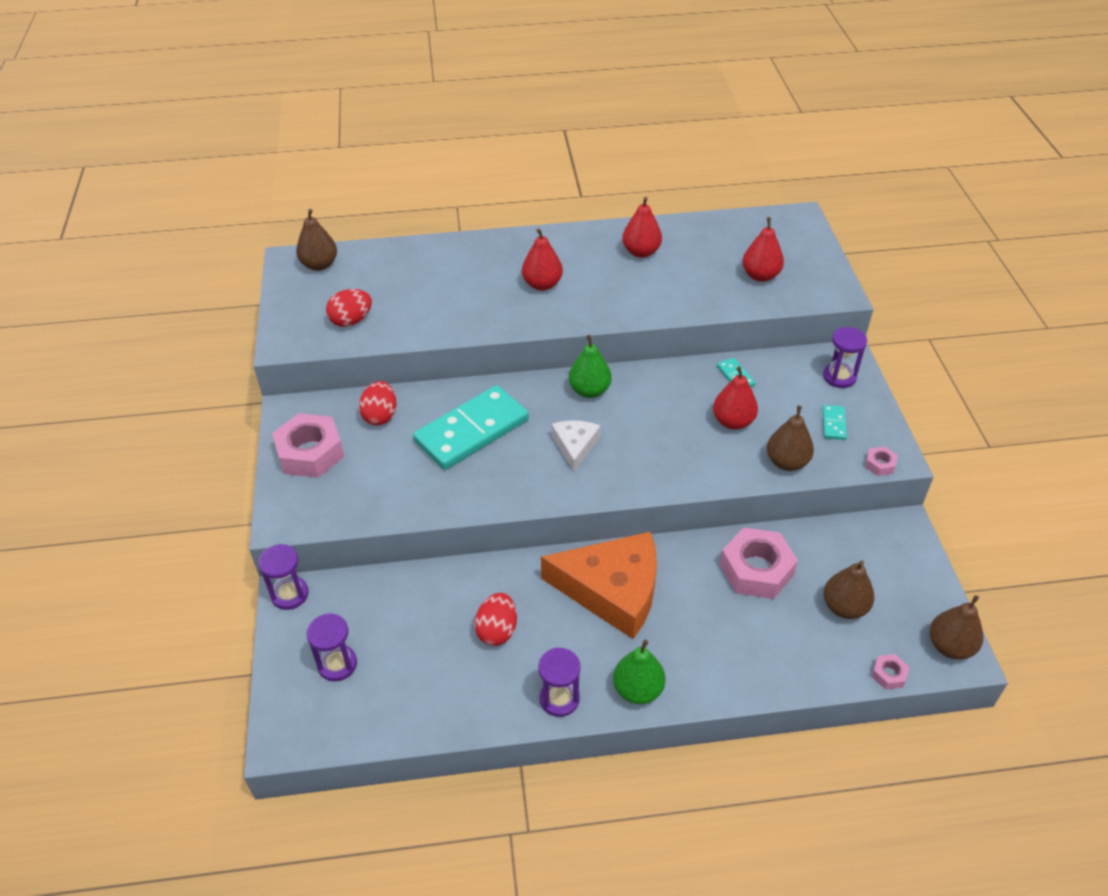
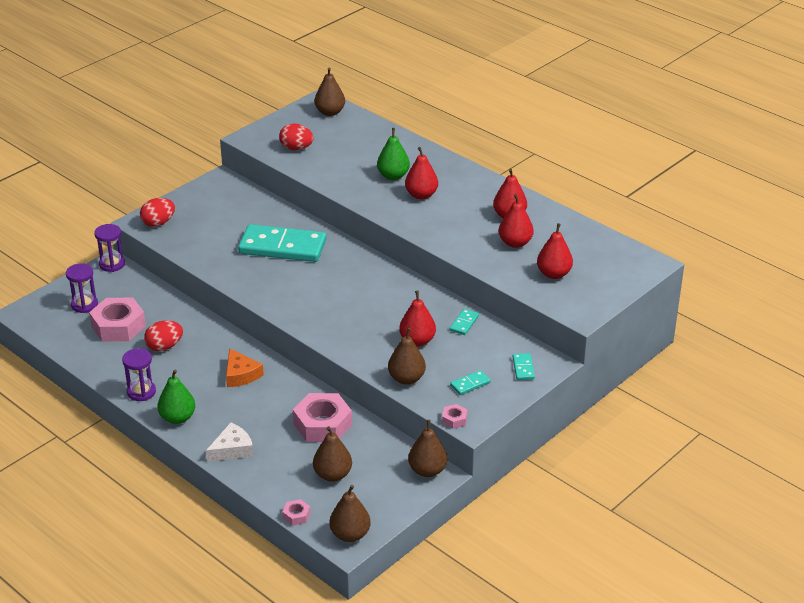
camera: 50 degrees right, 10 degrees down
(310, 453) = (198, 203): pink nut -> pink nut (118, 326)
(380, 416) = (255, 210): red egg -> red egg (158, 223)
(575, 446) = (316, 290): white cheese -> white cheese (232, 449)
(589, 390) = (373, 272): green pear -> green pear (393, 176)
(612, 590) = (241, 374): orange cheese -> orange cheese, size x0.50
(687, 271) = (515, 243): none -> red pear
(839, 377) = (523, 368): purple hourglass -> turquoise domino
(892, 531) = (427, 470): none -> brown pear

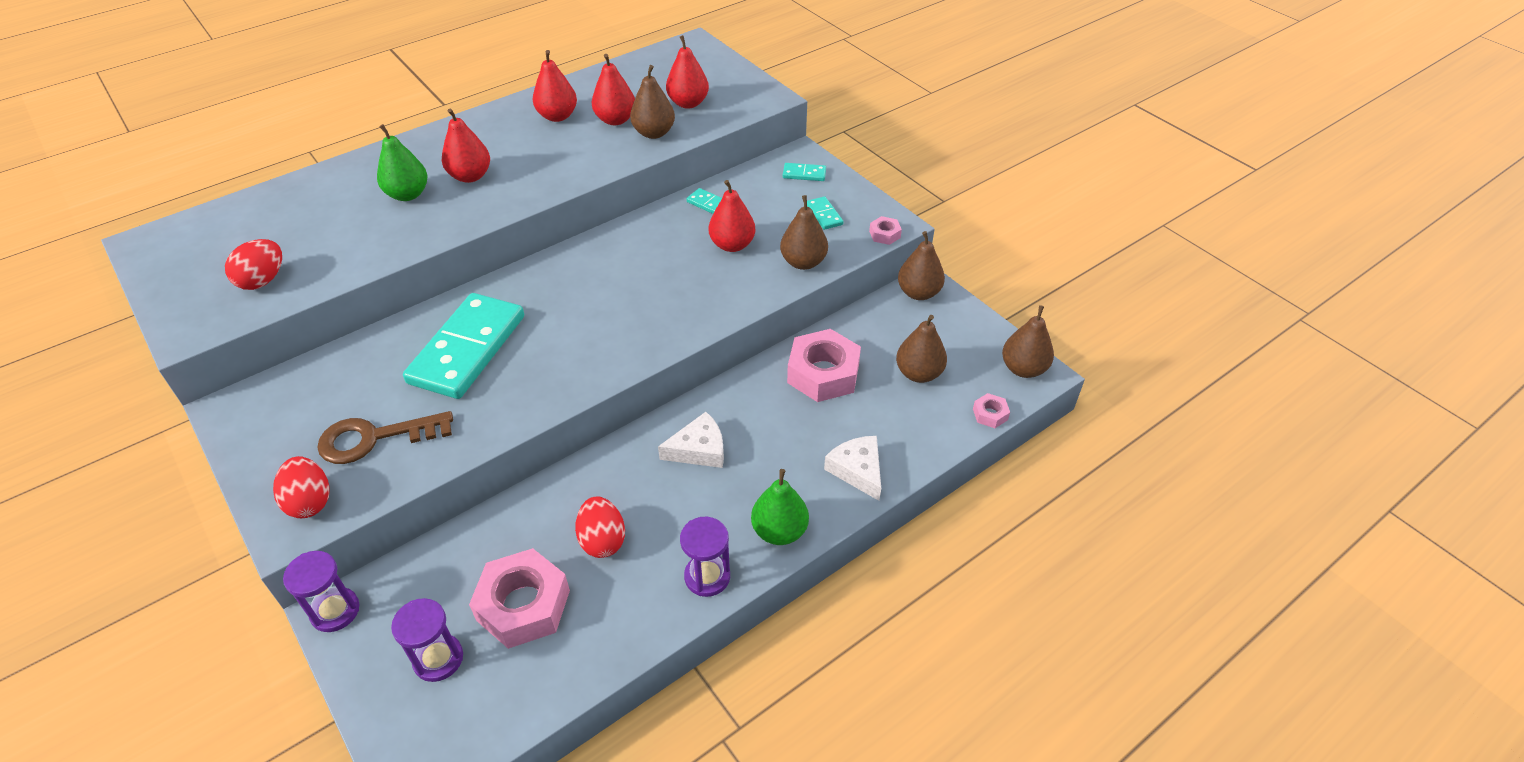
camera: 80 degrees left, 10 degrees up
(205, 232) = (374, 438): none -> brown key
(241, 374) = (699, 449): orange cheese -> white cheese
(330, 112) = (187, 236): brown pear -> brown pear (654, 133)

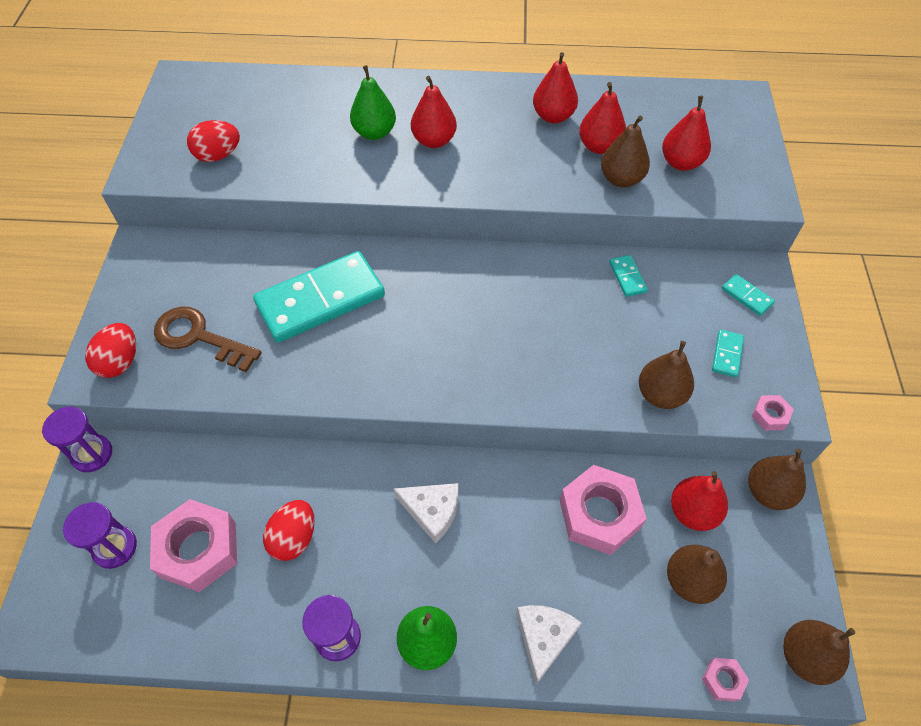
camera: 40 degrees right, 10 degrees up
(732, 245) = (611, 333): red pear -> red pear (693, 512)

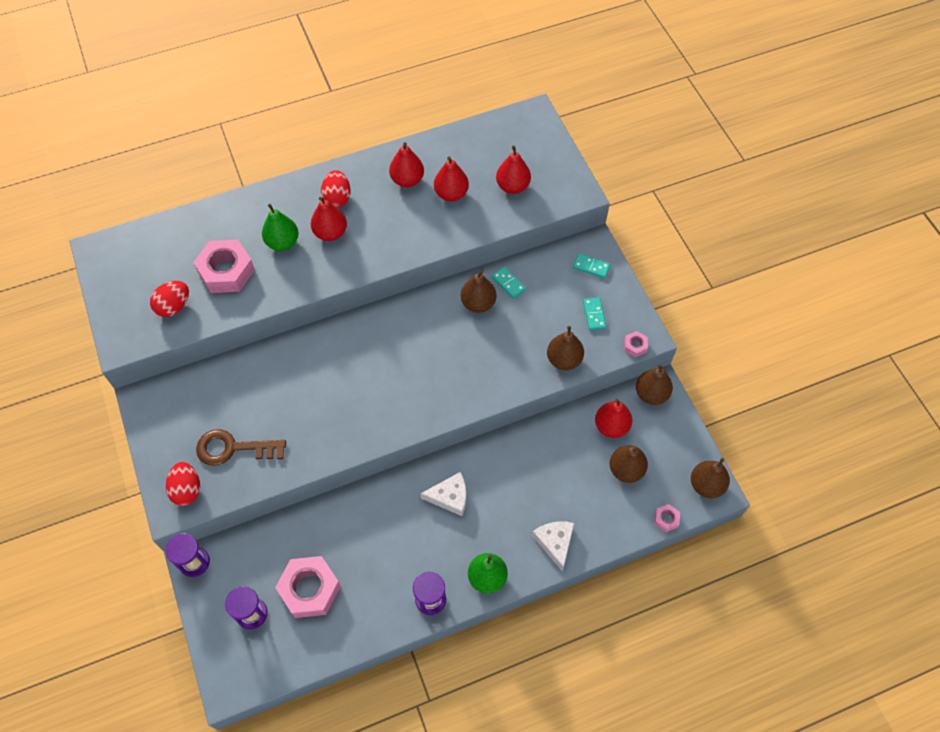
camera: 25 degrees left, 5 degrees up
(294, 538) = (369, 554): red egg -> red egg (337, 198)
(320, 300) = (305, 385): turquoise domino -> none
(599, 514) = (555, 452): pink nut -> pink nut (226, 271)
(621, 179) = (477, 215): brown pear -> brown pear (478, 303)

